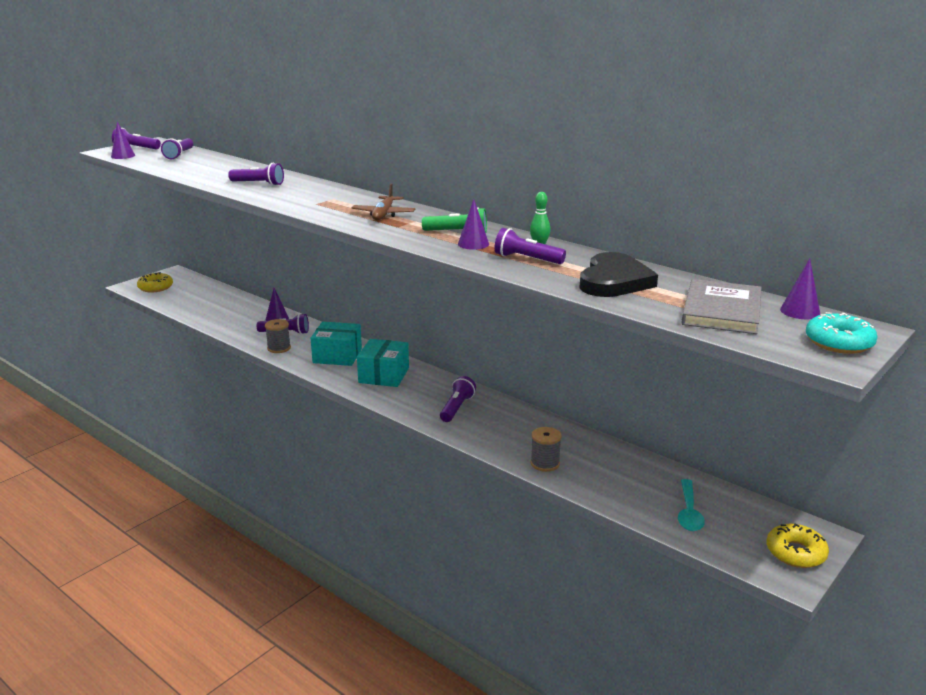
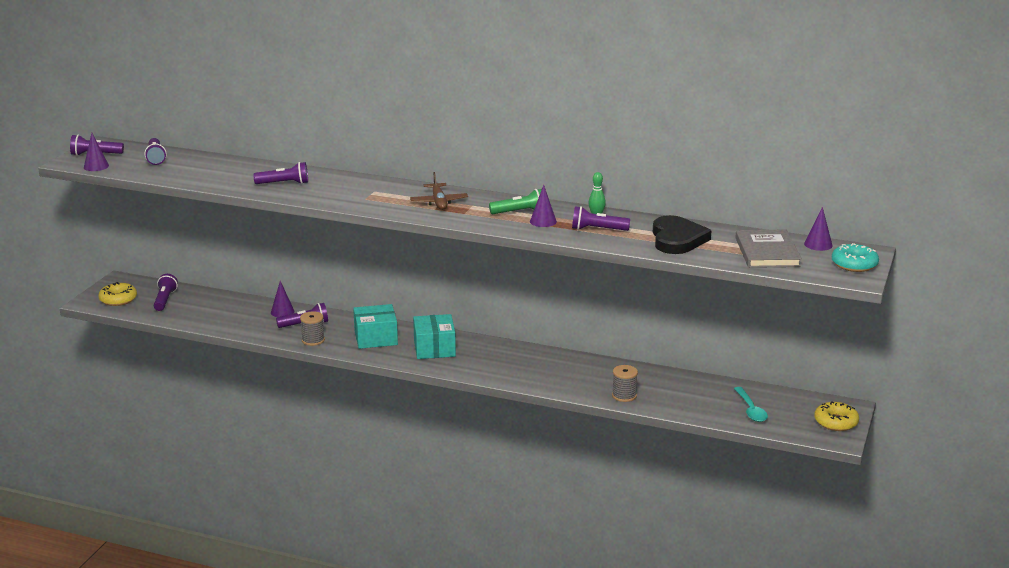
camera: 20 degrees left, 0 degrees up
(457, 408) = (521, 365): purple flashlight -> purple flashlight (165, 300)

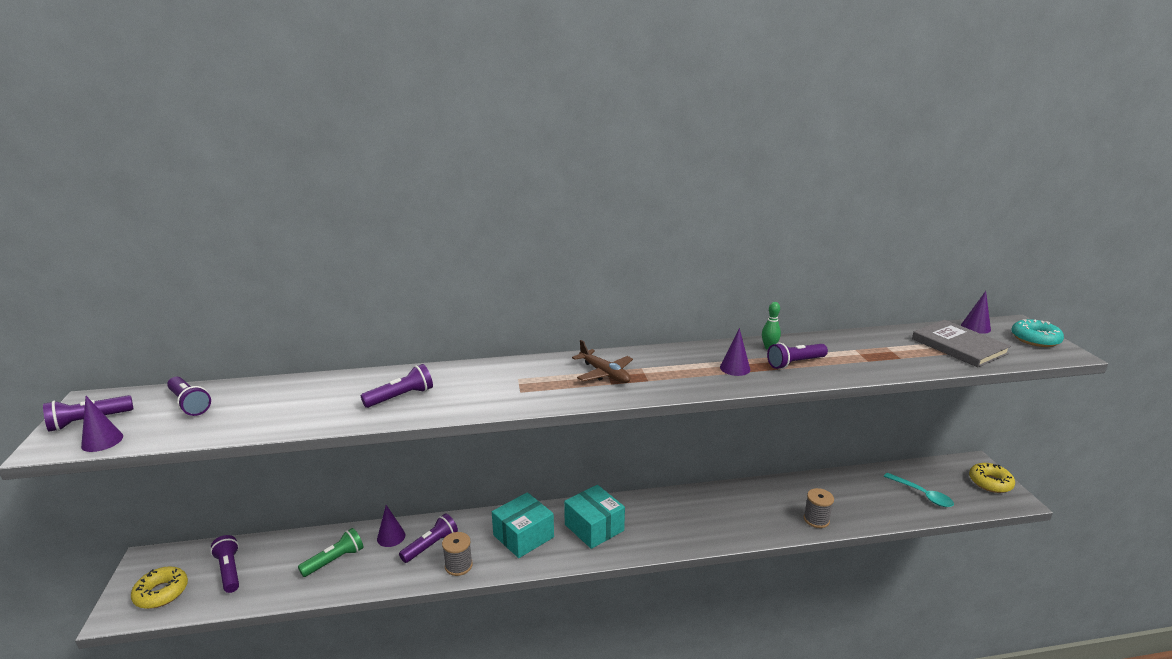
camera: 30 degrees left, 0 degrees up
(520, 212) = (698, 363): green flashlight -> green flashlight (335, 560)
(677, 239) = (873, 354): black heart -> none

